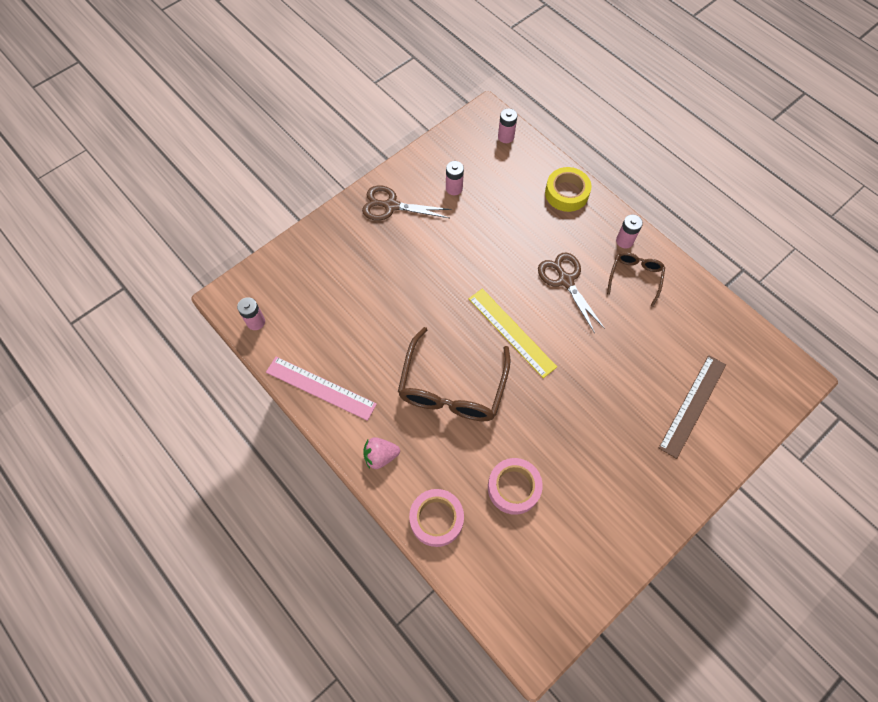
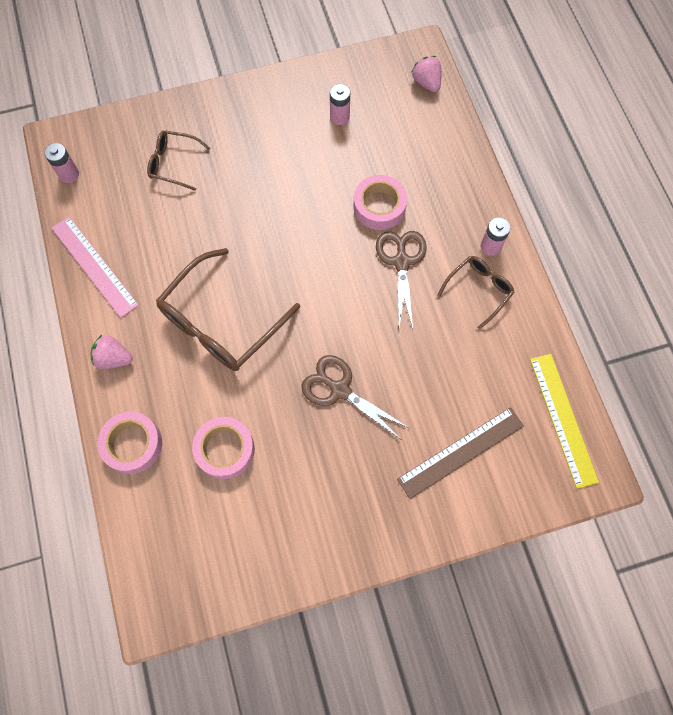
camera: 25 degrees right, 5 degrees up
(340, 277) = (173, 163): none -> brown glasses
(391, 206) = (265, 110): brown scissors -> brown scissors (340, 390)
(506, 137) = (426, 82): pink battery -> pink strawberry
(511, 332) = (313, 292): yellow ruler -> yellow ruler (563, 419)
(524, 245) = (379, 206): none -> pink tape
(566, 193) = (457, 169): yellow tape -> none

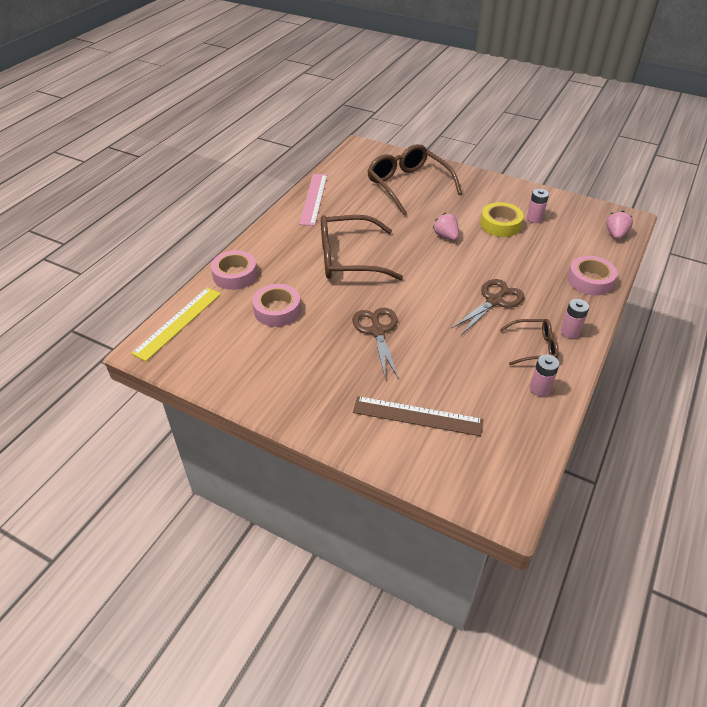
camera: 45 degrees right, 25 degrees down
(69, 174) = (348, 161): pink battery -> pink battery (539, 388)
(114, 358) = (274, 237): pink strawberry -> pink strawberry (446, 236)
(173, 163) = (408, 185): brown glasses -> brown glasses, size x1.85
(317, 151) = (500, 224): none -> yellow tape
(379, 206) = (511, 269): pink tape -> pink tape (590, 280)
(563, 419) = (517, 455): yellow ruler -> yellow ruler (178, 322)

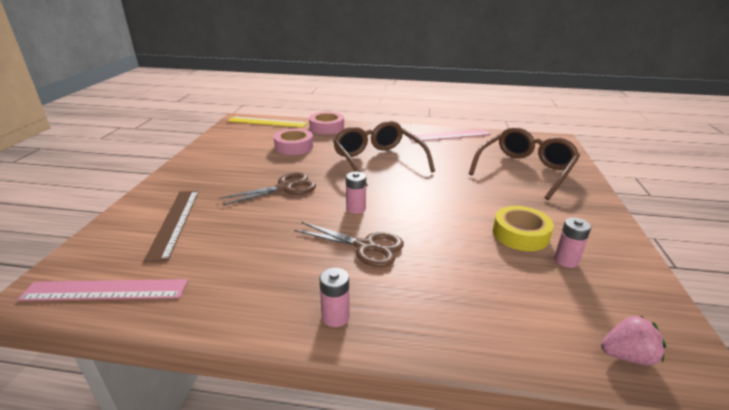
camera: 70 degrees right, 15 degrees down
(446, 236) = (458, 202): pink strawberry -> none
(515, 459) = (105, 290): none -> pink ruler
(534, 347) = (293, 286): brown glasses -> none
(539, 388) = (218, 298): pink battery -> pink battery (356, 209)
(590, 280) = (467, 330): pink tape -> none

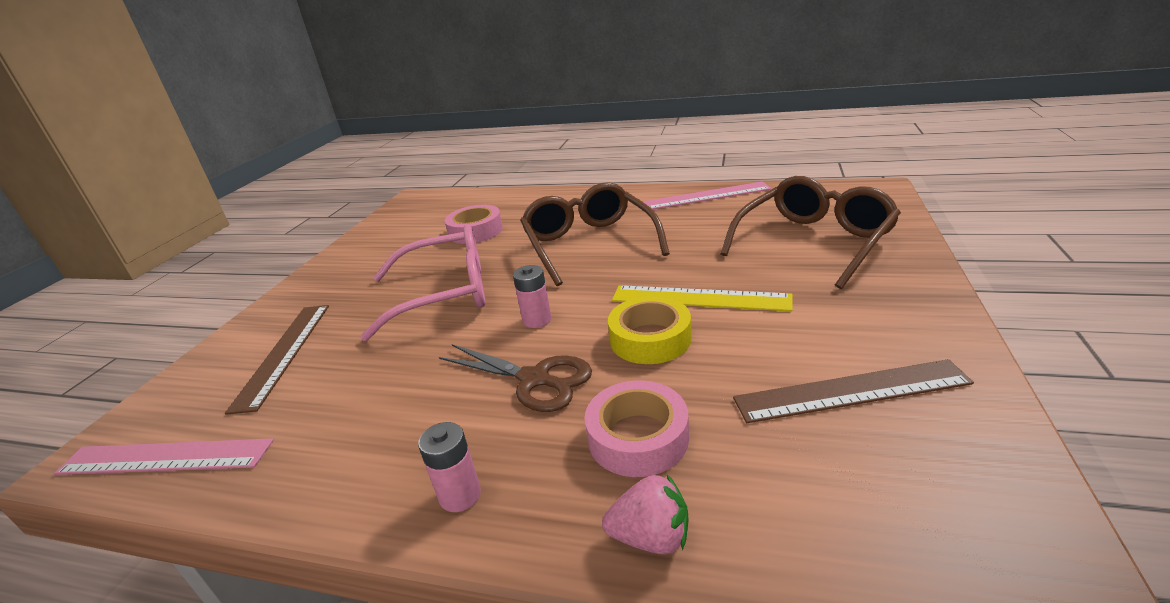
camera: 10 degrees right, 0 degrees up
(267, 122) = (449, 198): yellow ruler -> yellow ruler (699, 298)
(285, 188) = (445, 293): brown scissors -> pink glasses
(327, 128) = (529, 199): pink tape -> pink tape (638, 437)
(520, 234) = (782, 349): yellow tape -> yellow tape (650, 339)
(566, 260) = (850, 391): pink battery -> brown ruler
(627, 356) = (926, 565): pink strawberry -> pink strawberry (651, 537)

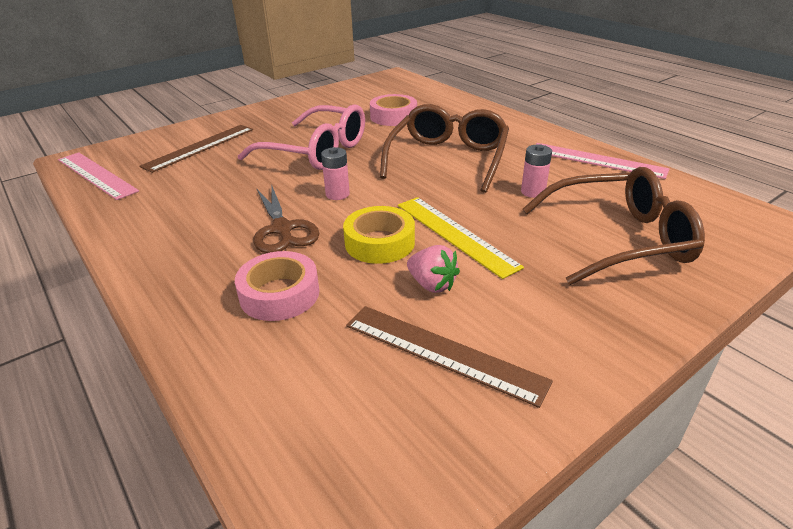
camera: 35 degrees right, 5 degrees up
(460, 495) = (165, 267): pink battery -> pink battery (533, 192)
(651, 537) = (205, 346): pink strawberry -> pink strawberry (432, 284)

